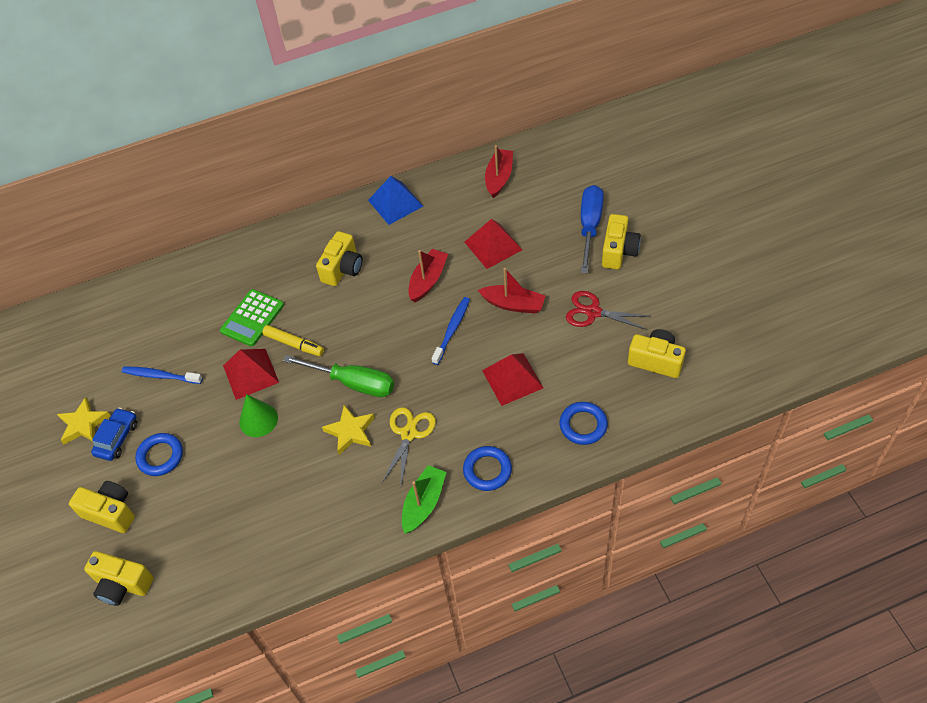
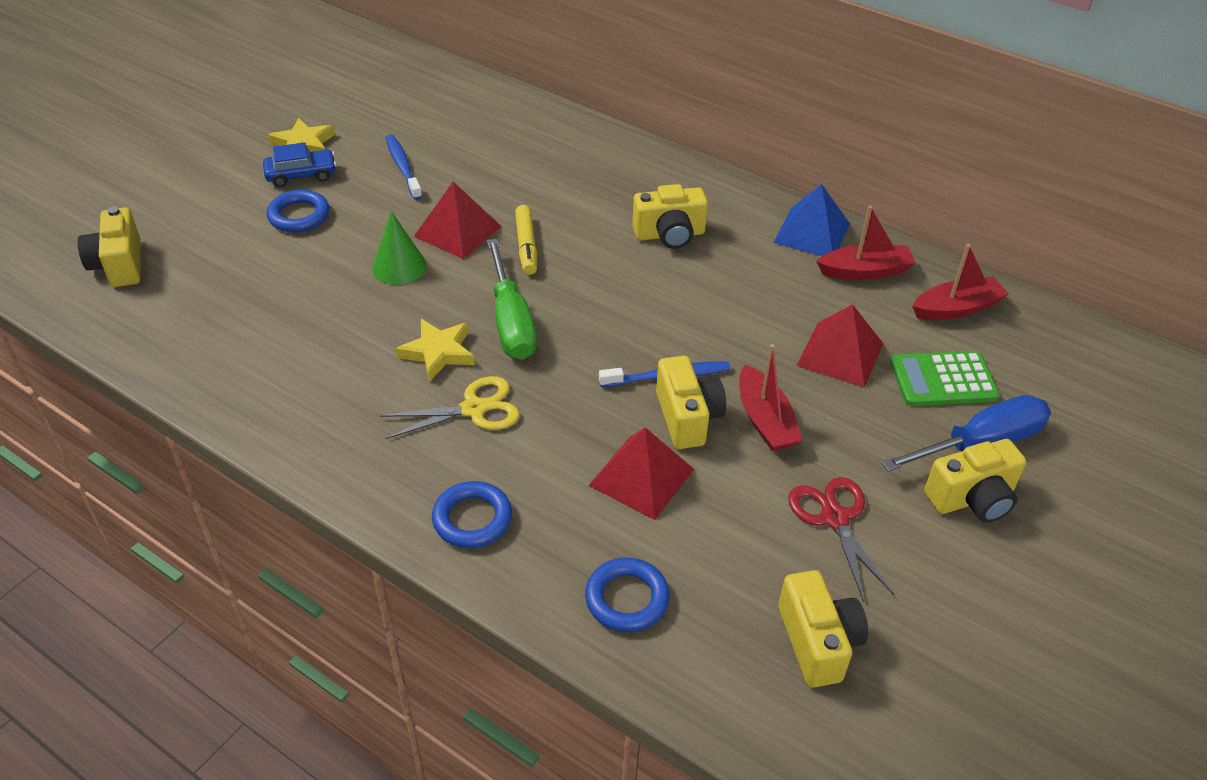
camera: 50 degrees right, 10 degrees down
(110, 512) = (205, 214): yellow camera -> yellow camera (687, 417)
(252, 318) = (534, 197): green calculator -> green calculator (943, 380)
(424, 503) = (377, 474): green boat -> none
(428, 280) = (724, 317): red boat -> red boat (865, 271)

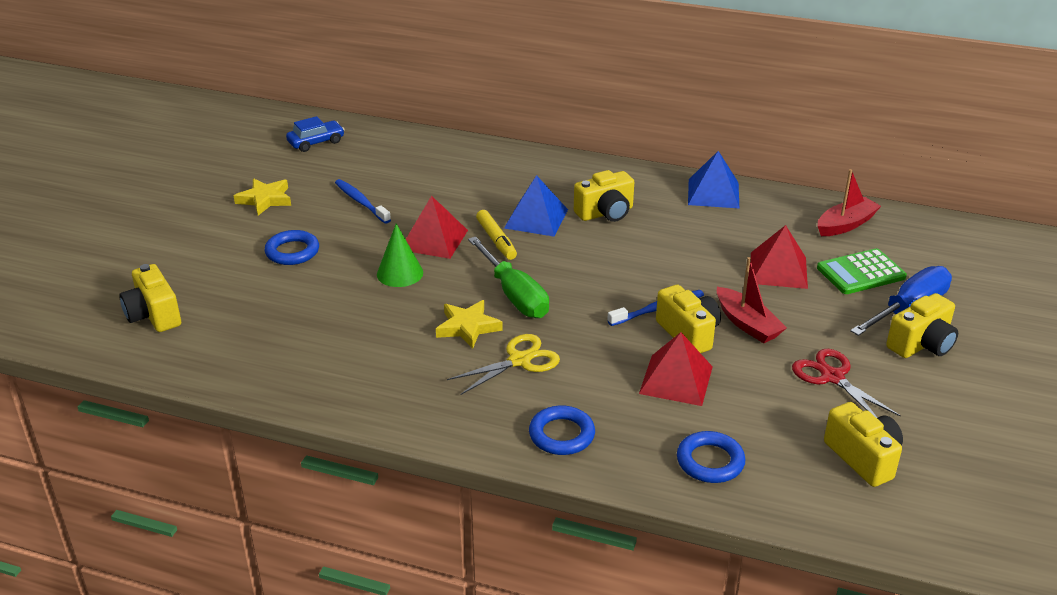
camera: 15 degrees left, 10 degrees down
(301, 175) = (276, 222): blue car -> blue car (316, 142)
(585, 226) = (536, 218): none -> blue pyramid
(865, 271) = (766, 212): red boat -> none

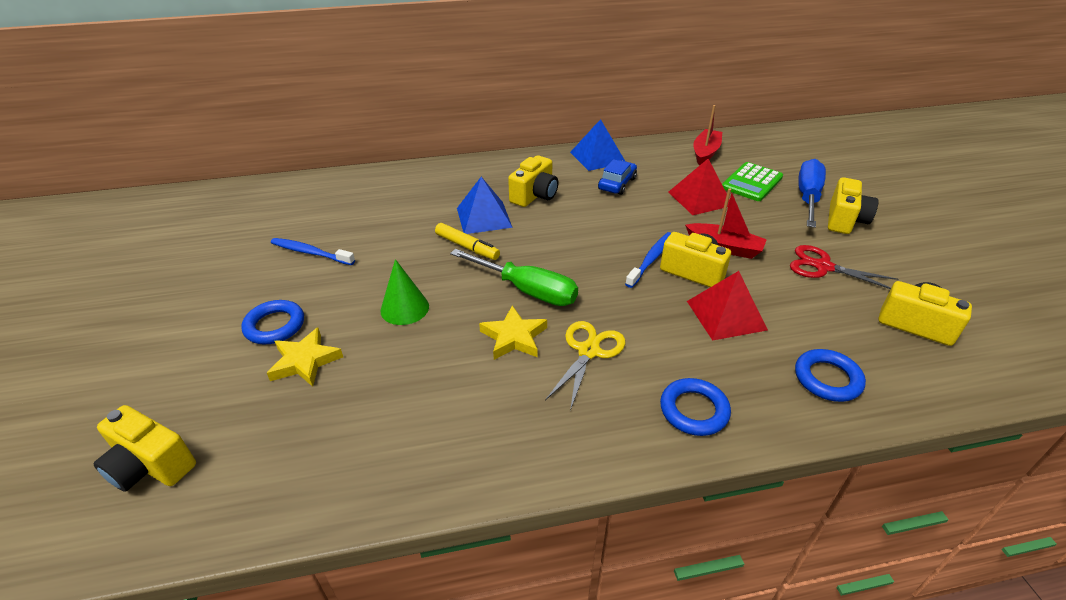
camera: 30 degrees left, 5 degrees up
(265, 199) = (205, 282): yellow star -> yellow star (305, 361)
(316, 142) = (222, 211): blue car -> blue car (617, 184)
(434, 240) = (410, 265): red pyramid -> none

